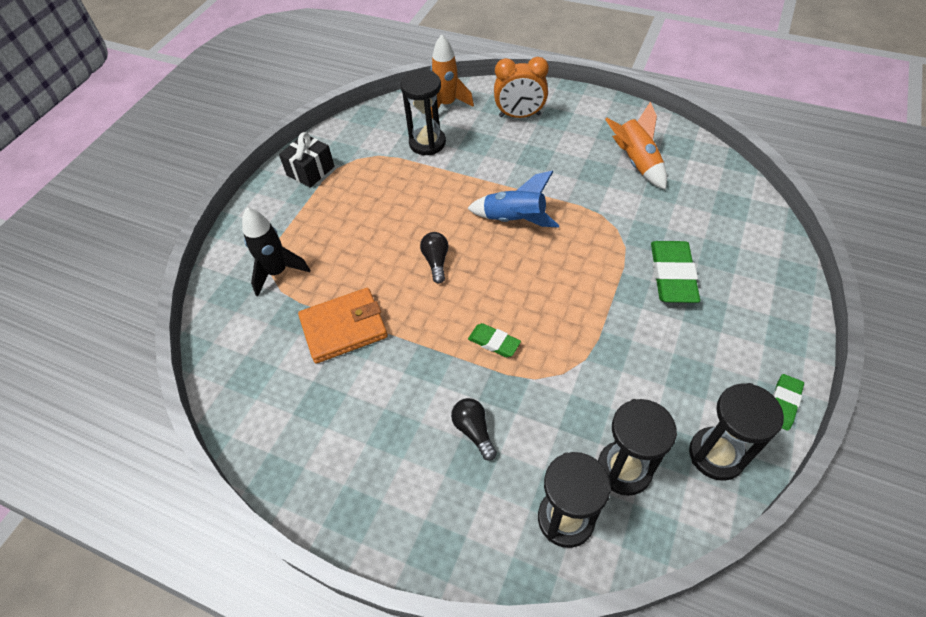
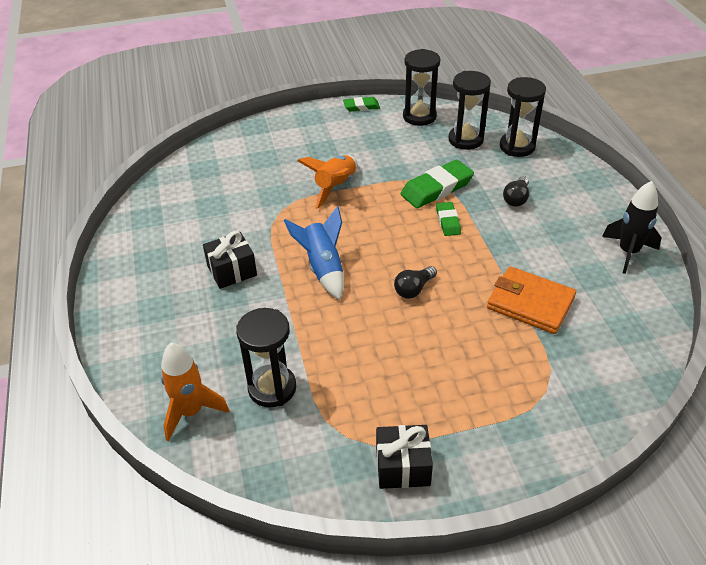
camera: 130 degrees left, 10 degrees down
(277, 272) = (539, 387): black rocket -> black rocket (628, 252)
(519, 115) = (170, 337): orange clock -> none
(561, 168) = (232, 271): none -> black gift
(636, 163) = (188, 230): orange rocket -> orange rocket (335, 187)
(672, 275) = (303, 170): green eraser -> green eraser (436, 188)

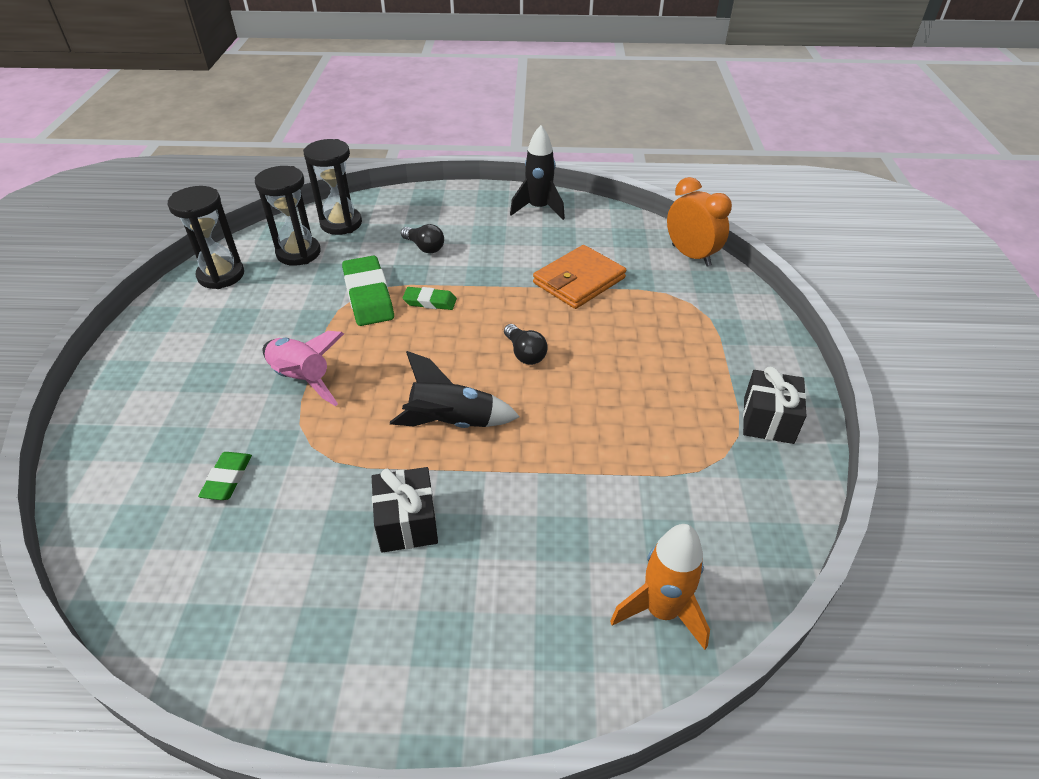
camera: 75 degrees left, 0 degrees up
(272, 388) = (640, 512): black hourglass -> none
(323, 268) = (452, 423): blue rocket -> black rocket
(335, 187) = (302, 379): orange rocket -> pink rocket
(361, 106) = (149, 318): green eraser -> green eraser (227, 478)
(629, 382) = (691, 255): none -> orange clock

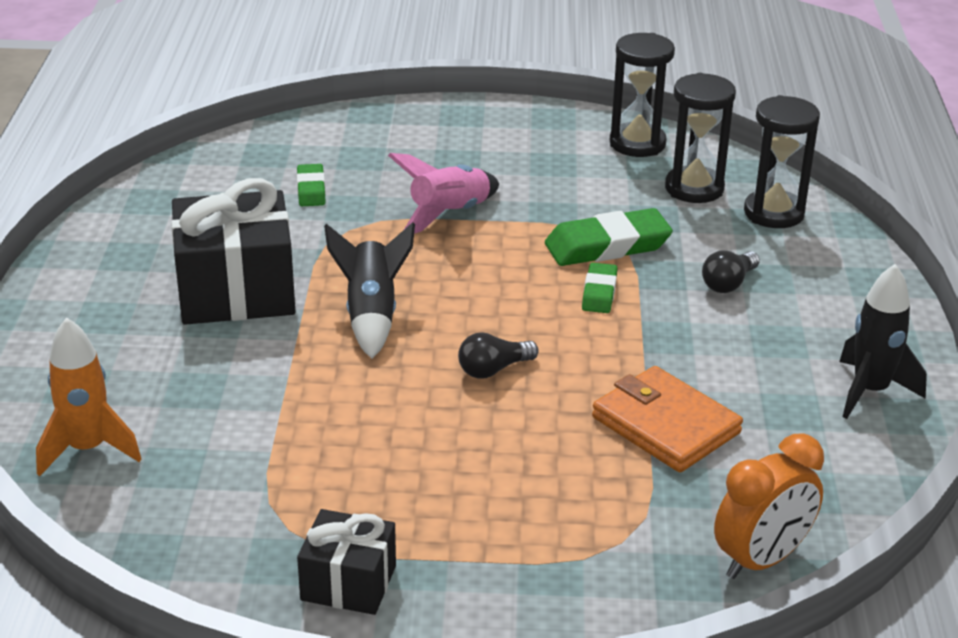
camera: 90 degrees right, 10 degrees down
(227, 478) = (311, 189): green eraser -> green eraser turned 75 degrees clockwise
(407, 522) = (236, 292): black gift -> black gift, size x1.77

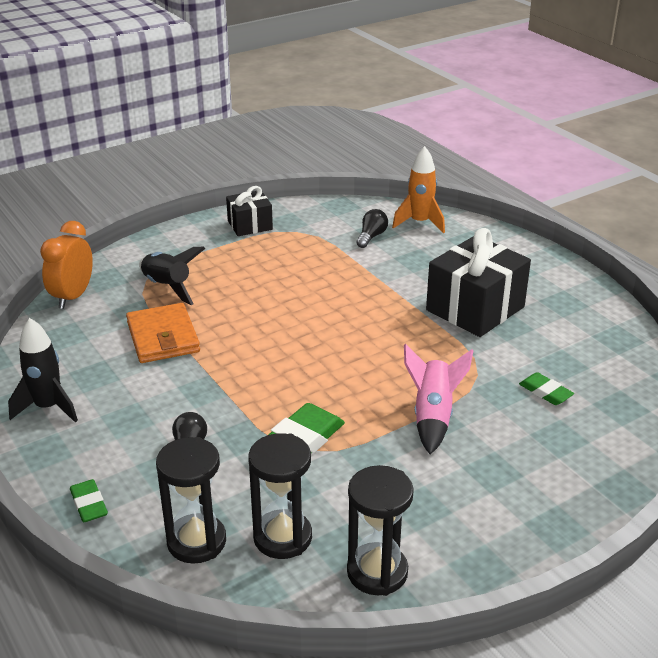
camera: 145 degrees right, 0 degrees up
(371, 315) = (386, 327): black rocket -> black rocket (167, 287)
(493, 369) = (284, 327): black light bulb -> black light bulb (371, 236)
(599, 292) = (271, 401): green eraser -> green eraser (89, 504)
(665, 425) = (163, 337): orange wallet -> orange wallet turned 60 degrees clockwise

